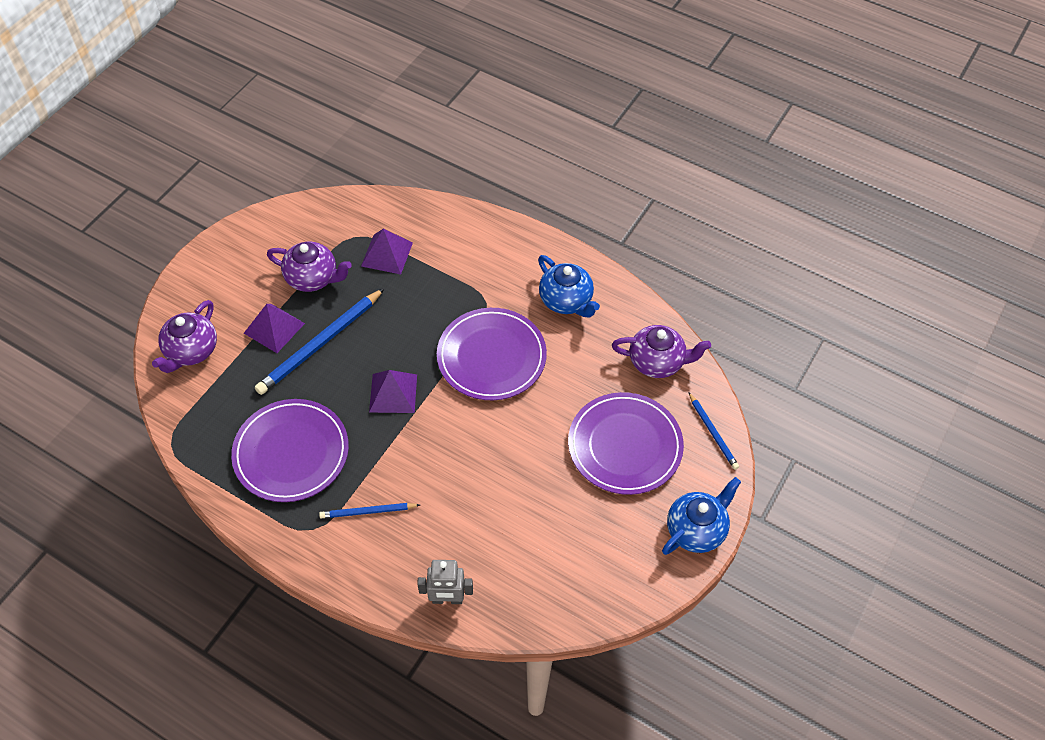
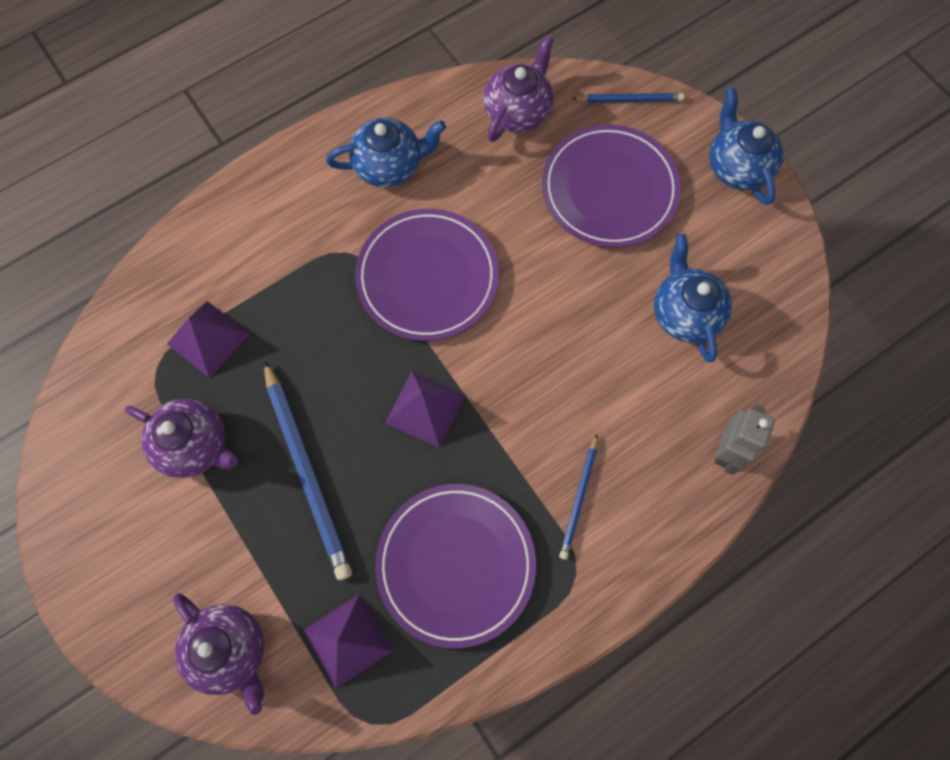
camera: 65 degrees left, 15 degrees up
(274, 328) = (250, 523): purple pyramid -> purple pyramid (347, 640)
(313, 278) = (195, 445): purple teapot -> purple teapot turned 75 degrees clockwise
(546, 533) = (685, 313): none -> blue teapot

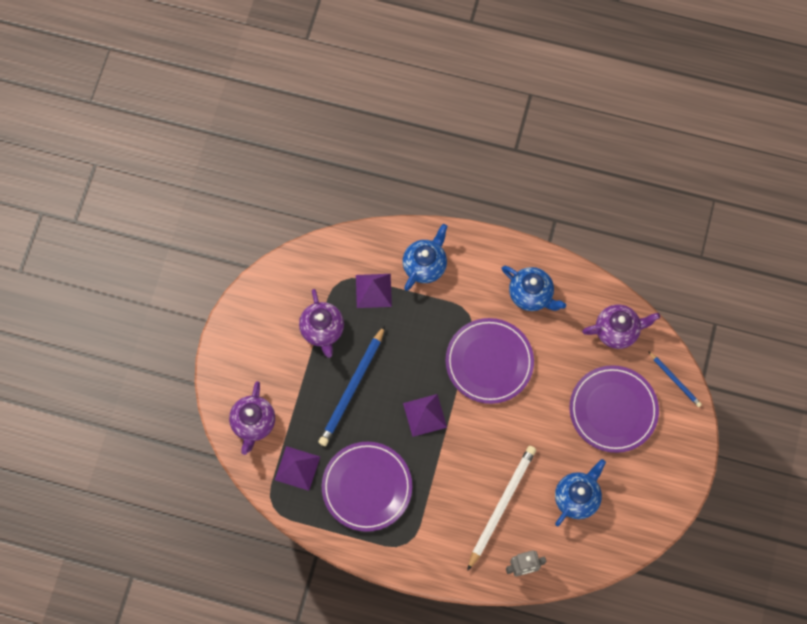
camera: 50 degrees right, 0 degrees up
(579, 498) = (442, 518): blue pencil -> none
(623, 411) = (501, 505): none -> white pencil
(737, 167) = (683, 463): blue teapot -> blue teapot (425, 265)

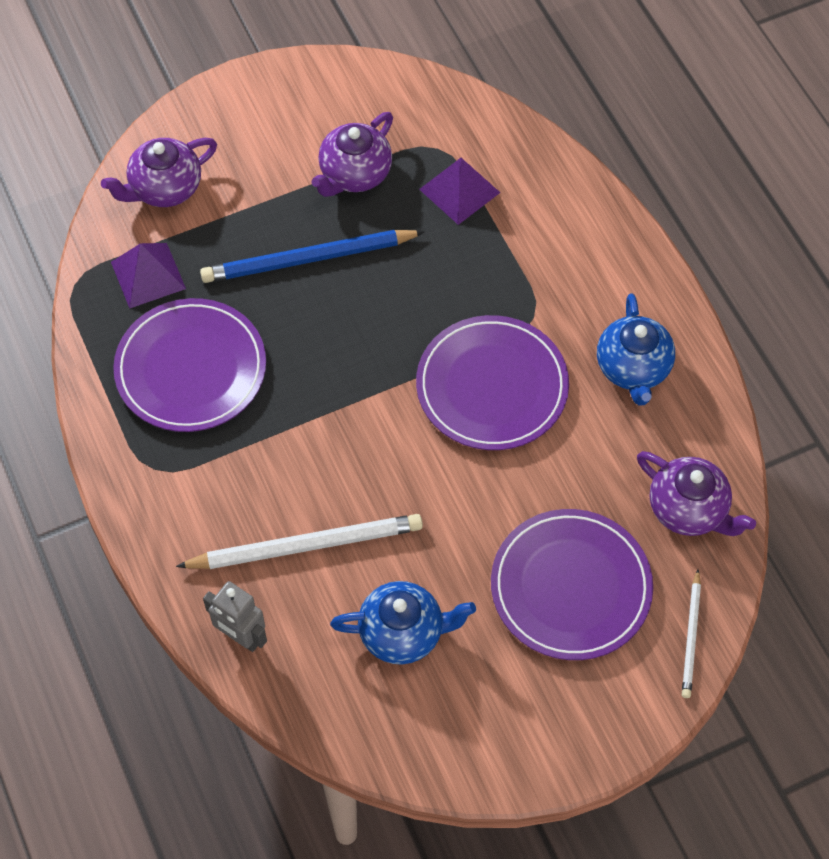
camera: 50 degrees right, 10 degrees down
(425, 265) = (550, 221): blue teapot -> none
(425, 415) = (348, 365): purple pyramid -> none
(675, 380) = (691, 636): blue pencil -> white pencil

